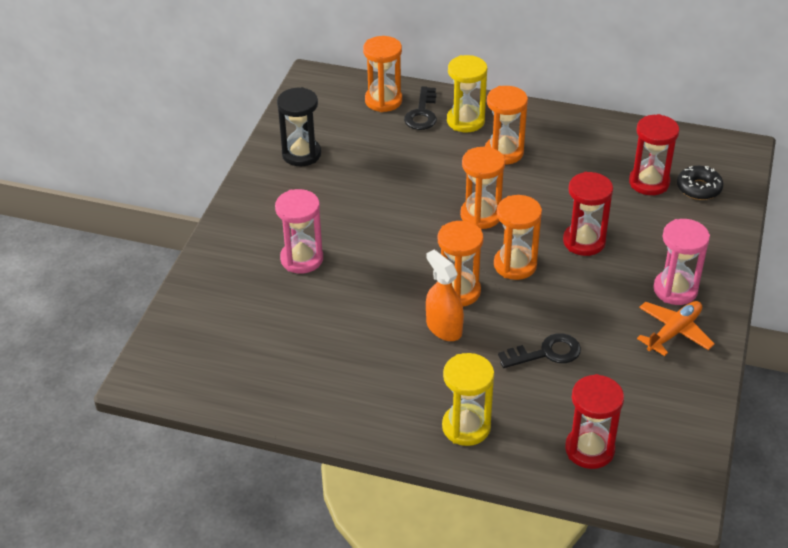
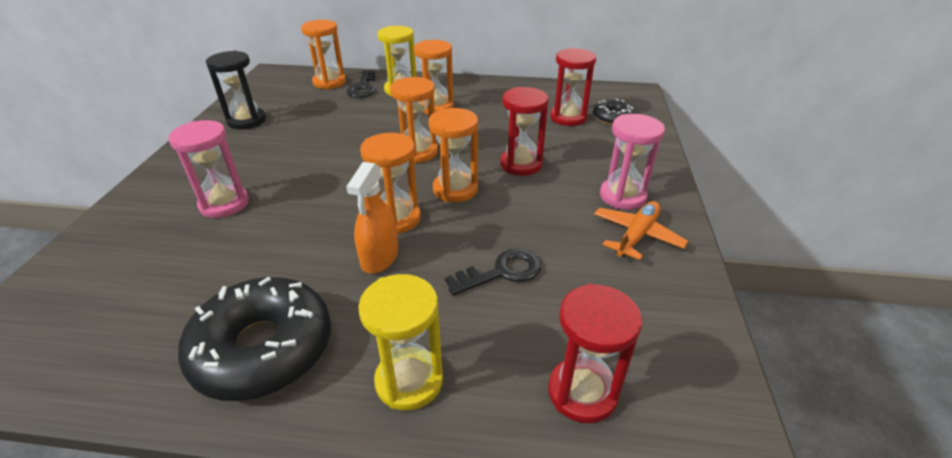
camera: 10 degrees left, 5 degrees down
(359, 392) = (263, 349): none -> black donut
(444, 328) = (379, 257): orange spray bottle -> orange spray bottle turned 120 degrees counterclockwise

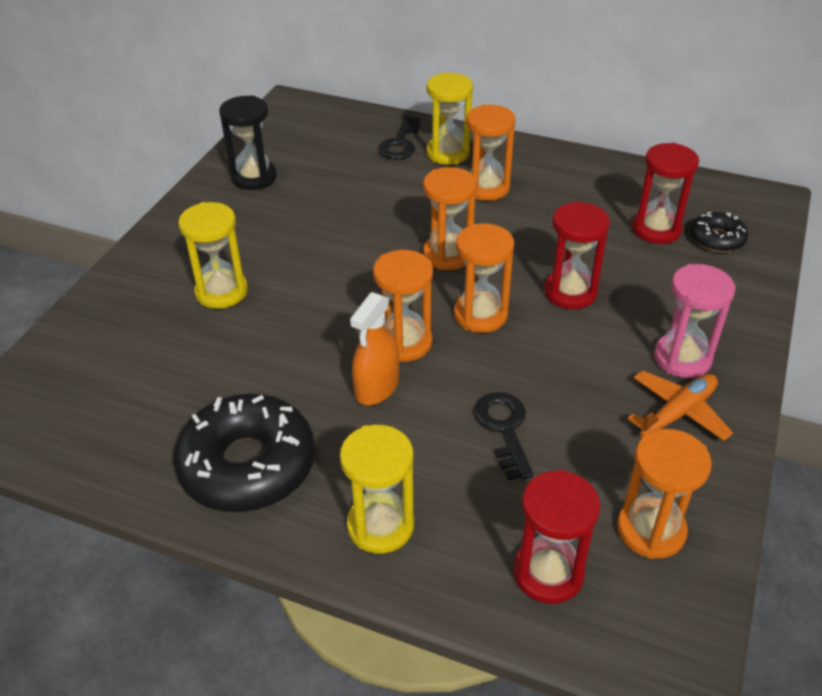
camera: 15 degrees right, 5 degrees up
(224, 204) = (221, 292): pink hourglass -> yellow hourglass
(329, 82) = (360, 128): orange hourglass -> orange hourglass (651, 530)
(501, 272) = (504, 429): black key -> black key turned 90 degrees counterclockwise

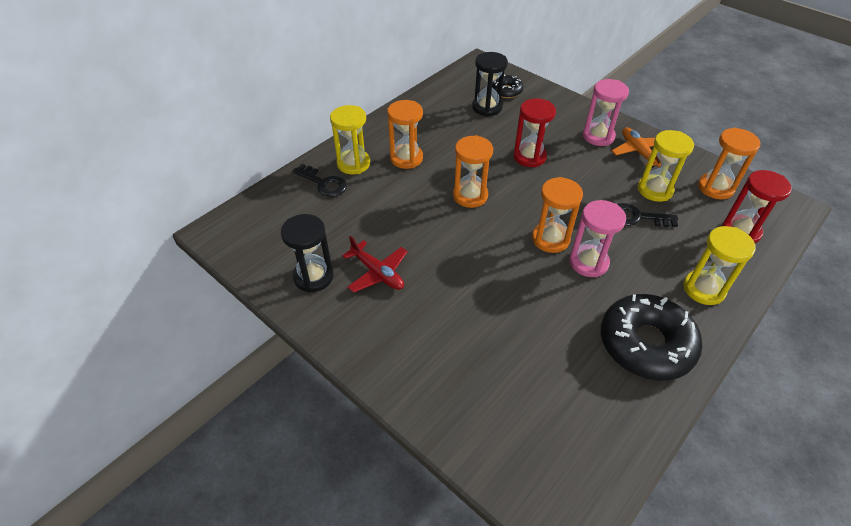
camera: 70 degrees left, 5 degrees up
(221, 292) = (457, 326): yellow hourglass -> yellow hourglass (655, 190)
(277, 216) = (377, 273): none -> red plane
(377, 387) = (588, 262): orange spray bottle -> pink hourglass
(480, 315) = (536, 198): orange hourglass -> none
(656, 229) = (487, 107): red hourglass -> black hourglass

